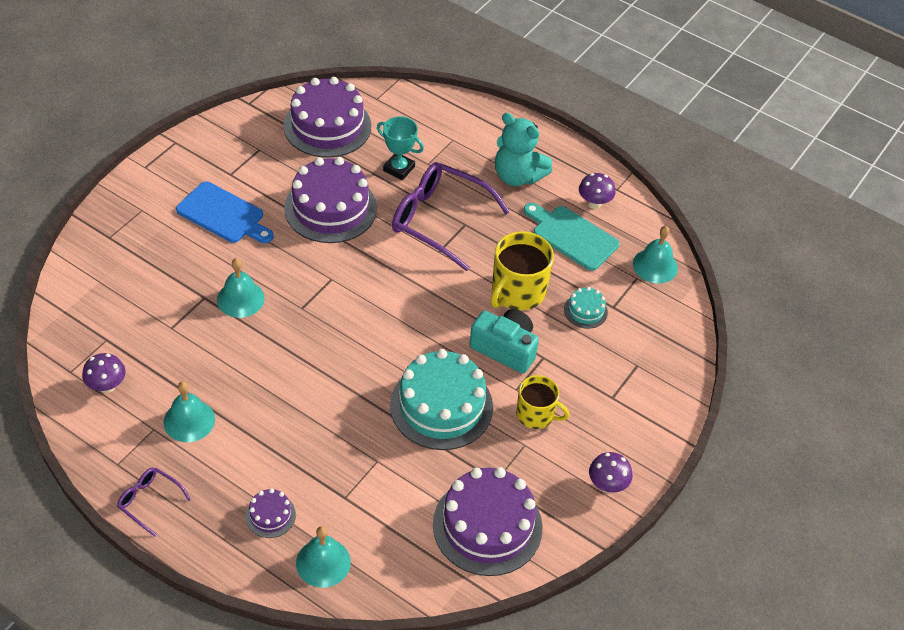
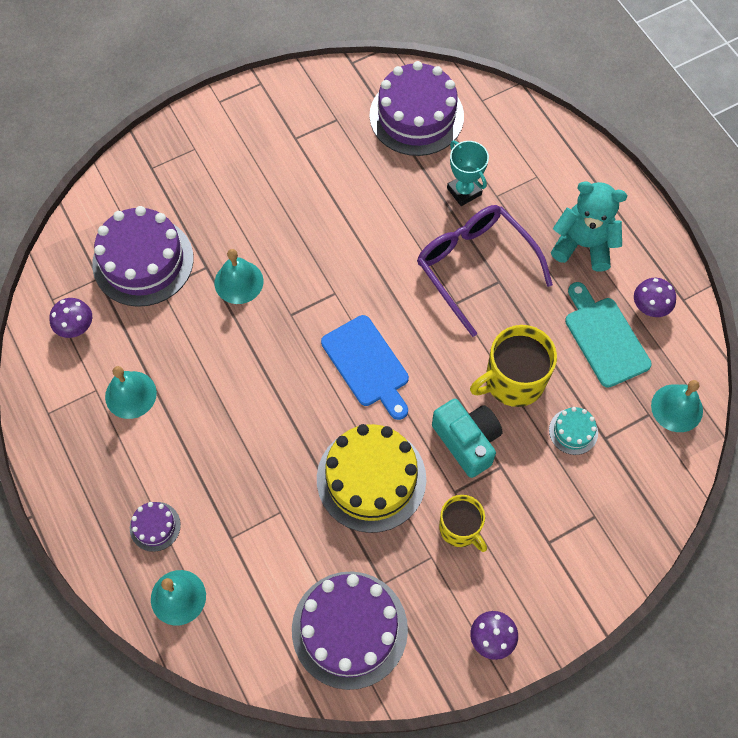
camera: 30 degrees right, 15 degrees up
(149, 501) = (57, 464): purple glasses -> none
(223, 214) = (267, 182): blue cutting board -> blue cutting board (367, 364)
(330, 208) = (373, 212): purple cake -> purple cake (143, 261)
(441, 406) = (371, 479): turquoise cake -> yellow cake
(517, 176) = (583, 245): turquoise teddy bear -> turquoise teddy bear turned 135 degrees clockwise

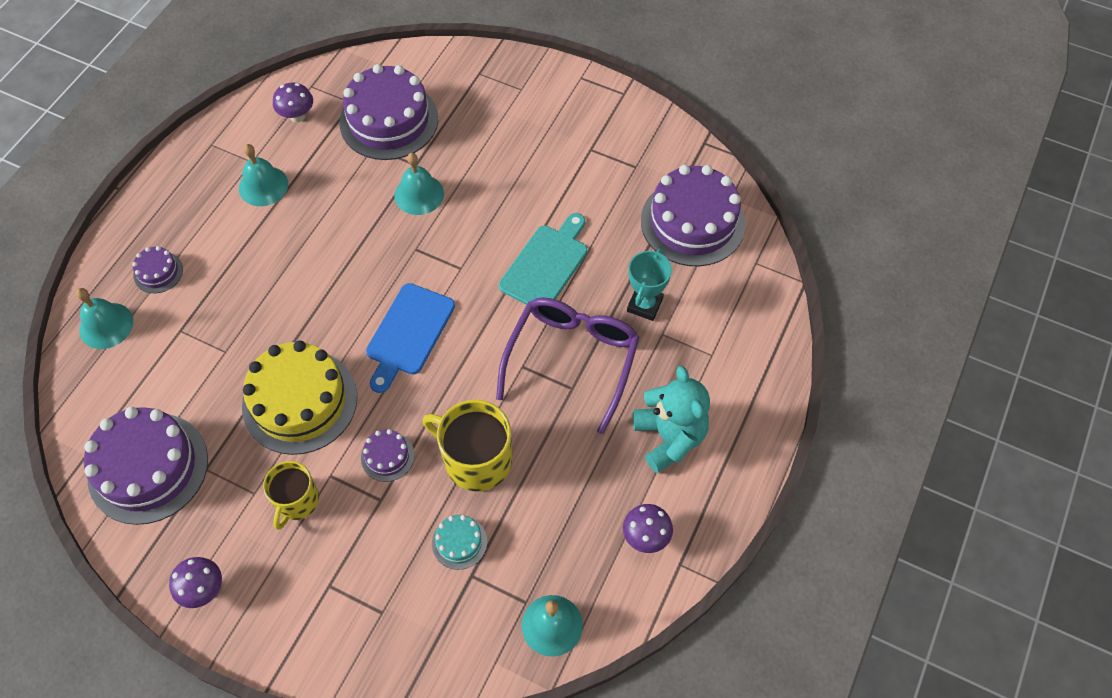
camera: 55 degrees right, 5 degrees down
(467, 441) = (387, 456): turquoise camera -> purple cake
(604, 338) = (580, 514): turquoise cutting board -> turquoise cutting board (546, 264)

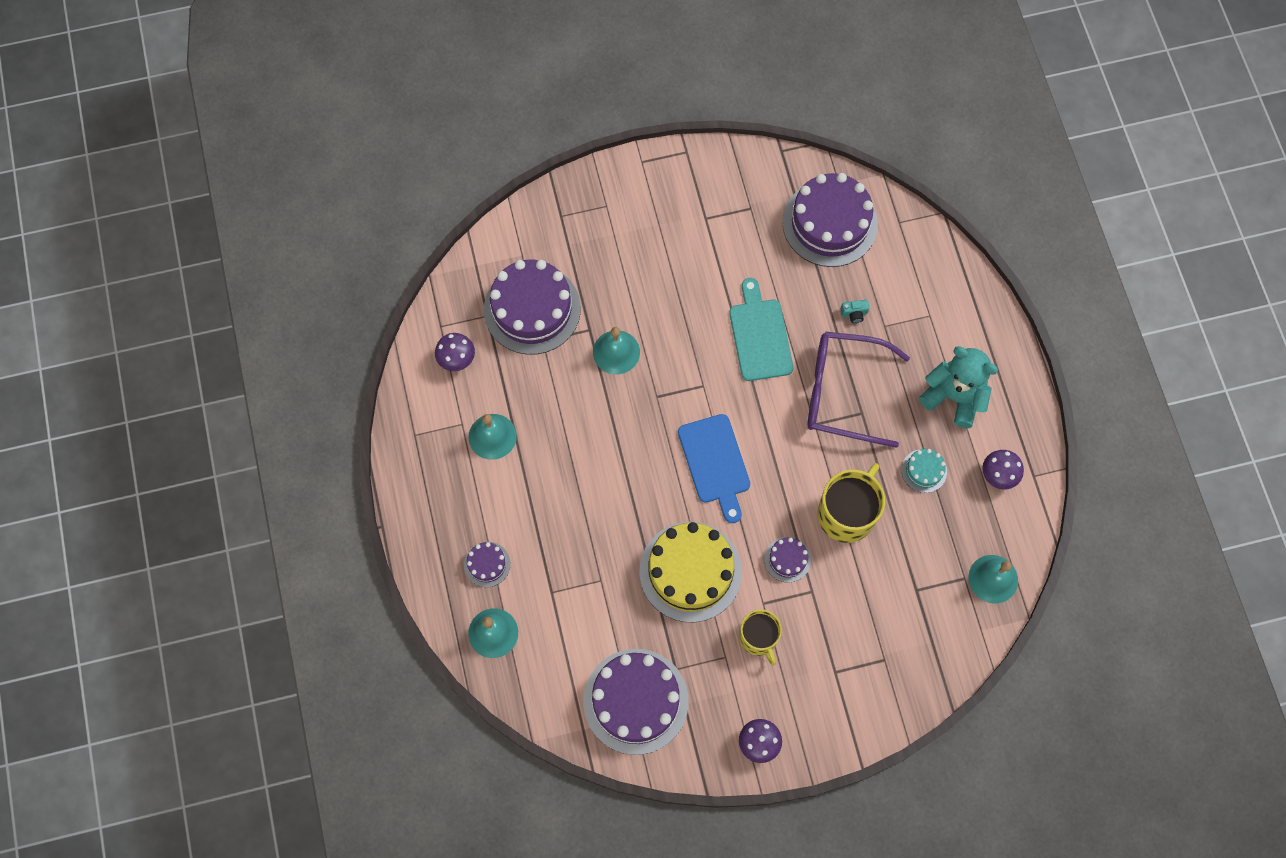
camera: 40 degrees left, 10 degrees up
(459, 542) = (888, 576): turquoise cake -> turquoise cake (924, 471)
(476, 460) = (847, 513): yellow mug -> yellow mug turned 135 degrees clockwise
(572, 359) = (843, 392): purple glasses -> purple glasses turned 60 degrees counterclockwise
(644, 305) = (854, 313): turquoise trophy -> turquoise camera

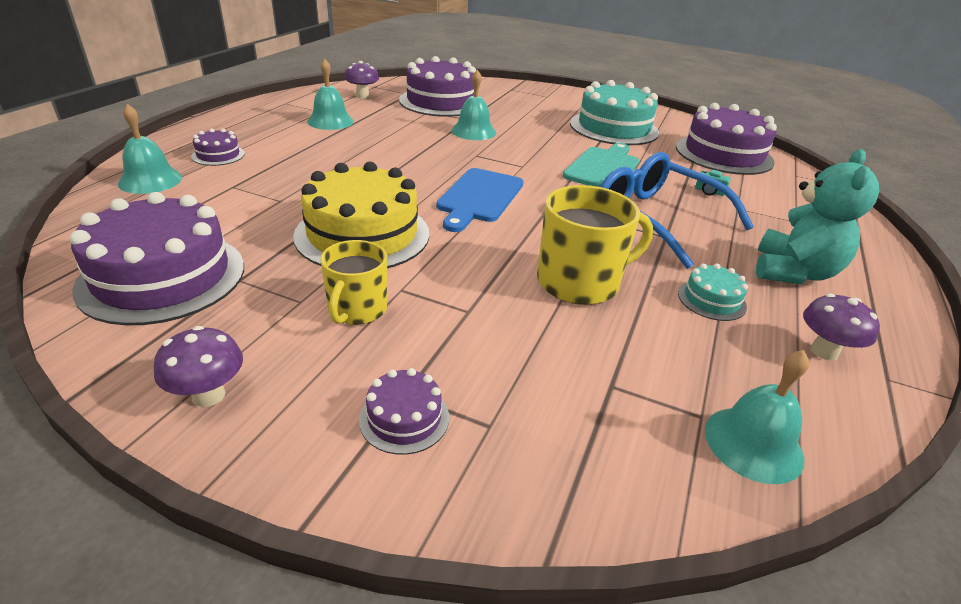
camera: 35 degrees right, 35 degrees down
(715, 239) = (614, 128): none -> turquoise cake
(787, 559) = (471, 276): purple cake -> purple cake (404, 418)
(843, 392) = (656, 219): purple glasses -> blue glasses
(954, 396) = (793, 272): turquoise teddy bear -> turquoise teddy bear turned 45 degrees clockwise

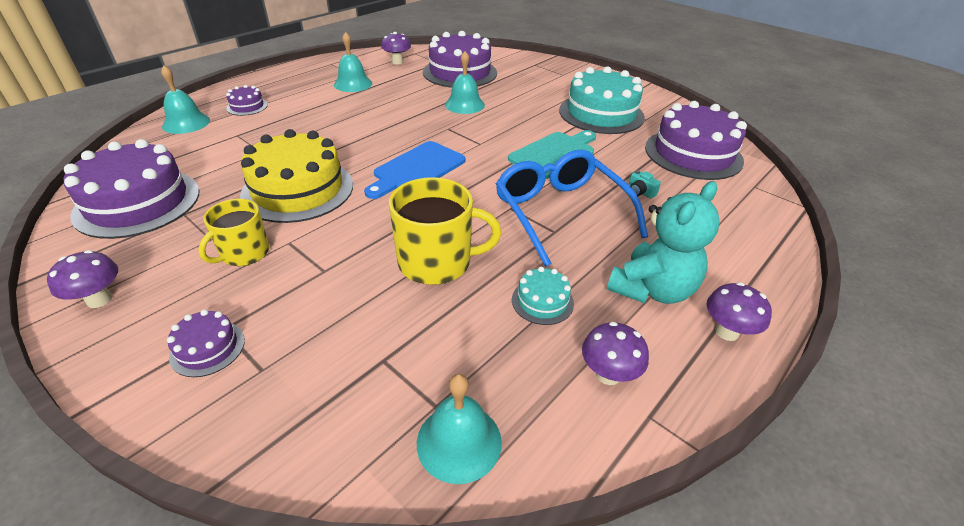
camera: 20 degrees right, 5 degrees up
(881, 296) = (726, 332): none -> purple mushroom

